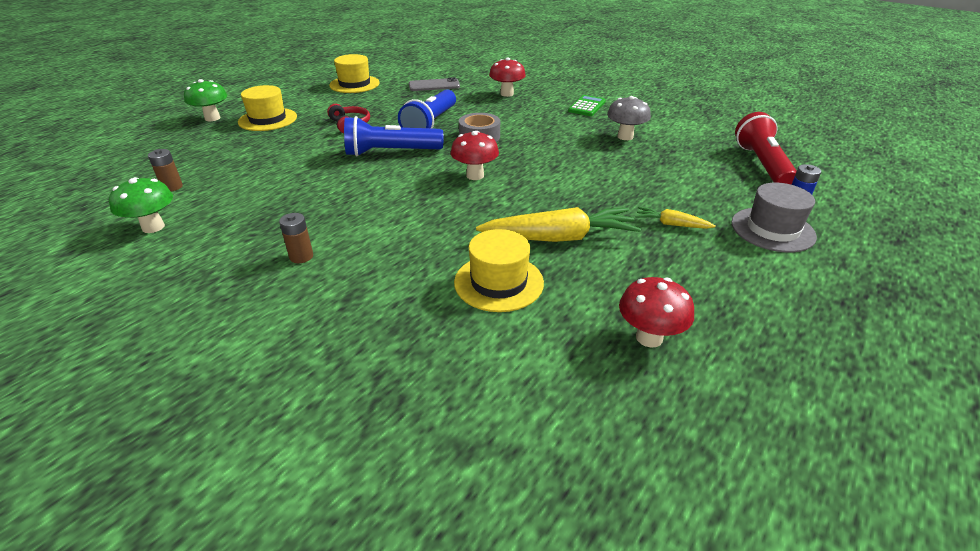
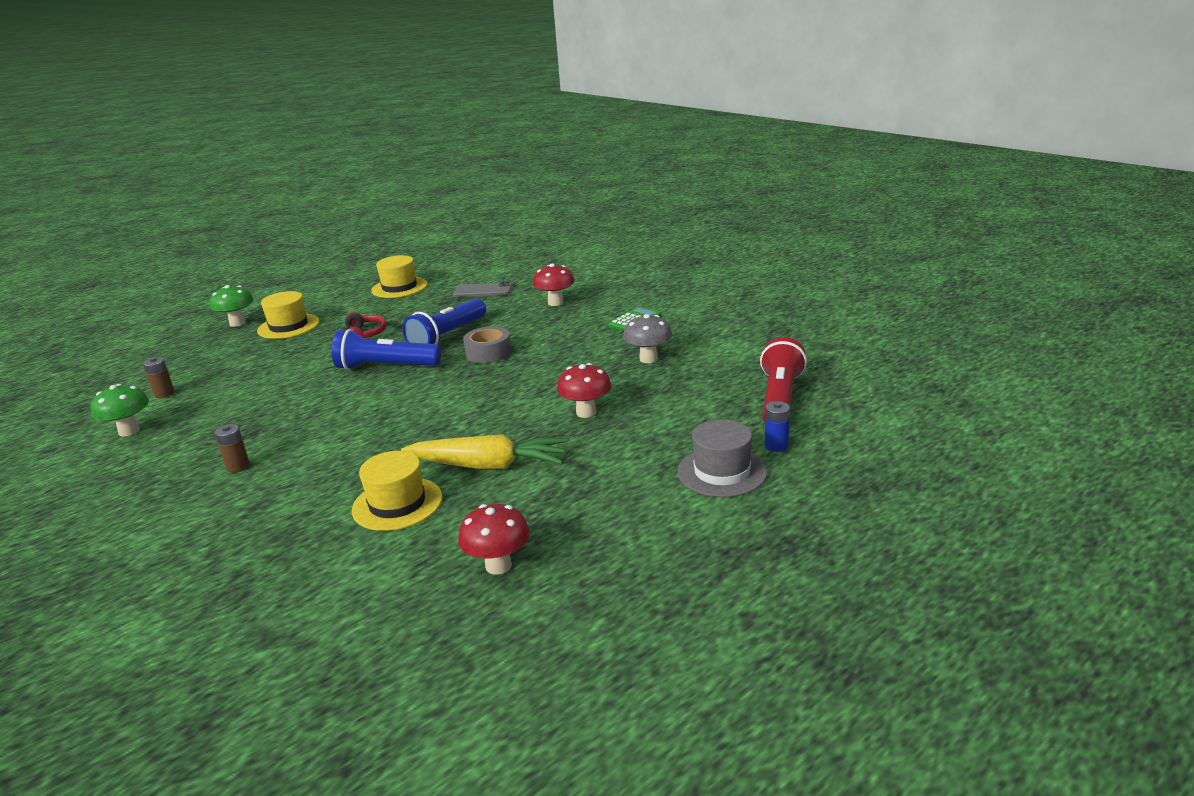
camera: 15 degrees right, 10 degrees down
(475, 175) = (452, 396): red mushroom -> red mushroom (586, 412)
(671, 224) = (615, 459): yellow carrot -> none

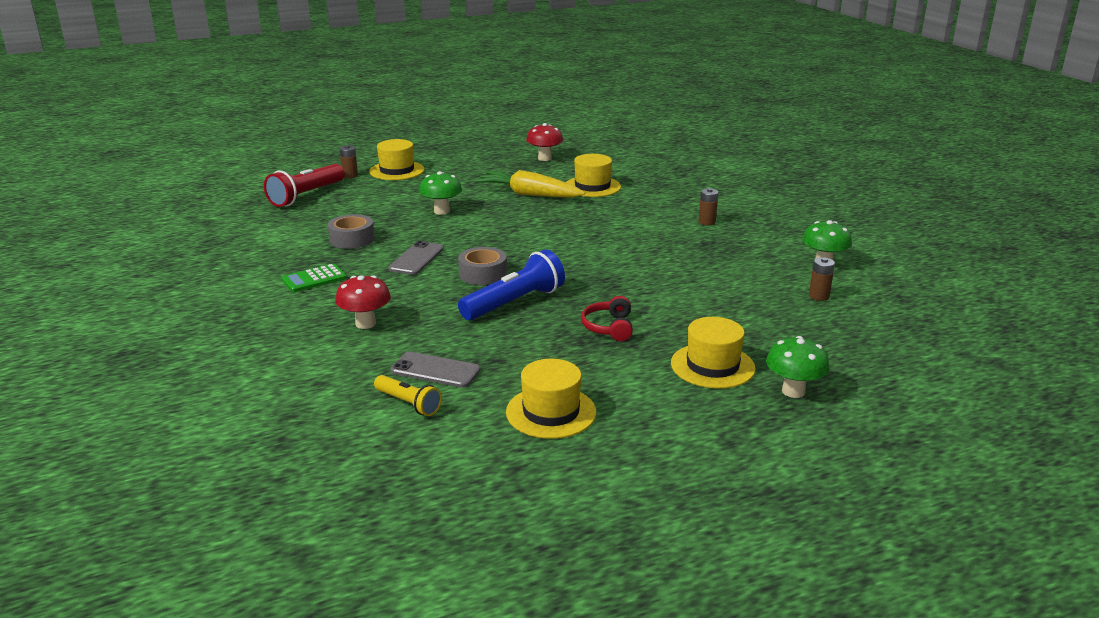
camera: 165 degrees left, 0 degrees up
(385, 367) = (589, 279): blue flashlight -> none
(488, 276) = (408, 403): none -> yellow flashlight
(562, 353) = (416, 259): none -> grey phone
(586, 412) = (441, 211): red mushroom -> green mushroom
(648, 359) = (352, 239): grey mushroom -> grey tape
(722, 472) = (397, 170): grey hat -> yellow hat
(776, 446) = (350, 175): blue battery -> brown battery

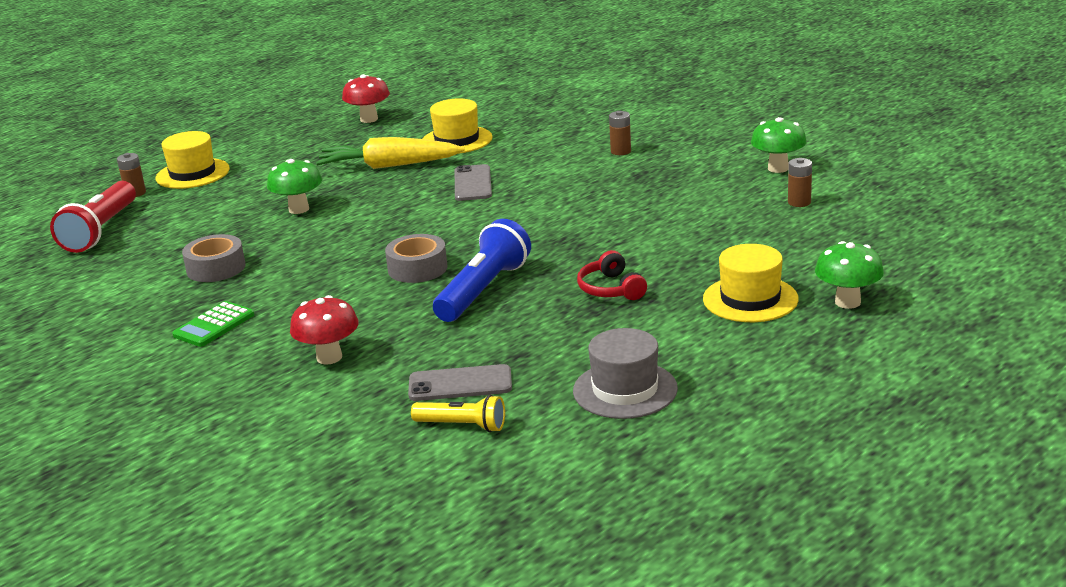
camera: 20 degrees left, 0 degrees up
(416, 259) = (320, 271): grey phone -> grey phone (472, 183)
(551, 412) = (625, 390): yellow hat -> grey hat

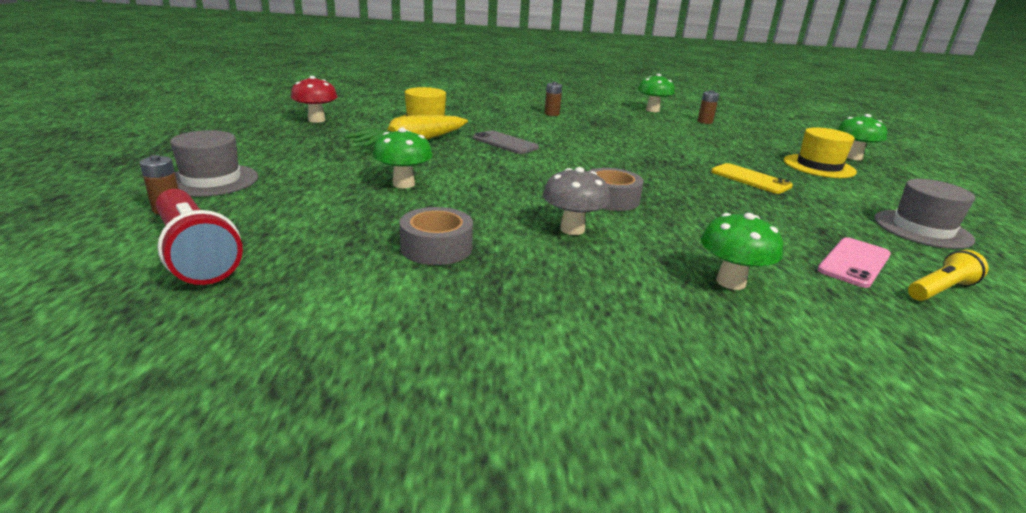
camera: 50 degrees left, 0 degrees up
(192, 174) = (211, 180): yellow hat -> grey hat
(214, 325) = (565, 297): green calculator -> none
(325, 284) = (572, 229): none -> grey mushroom
(329, 357) = (730, 282): red mushroom -> green mushroom
(460, 384) = (854, 262): grey phone -> pink phone
(483, 290) = (690, 200): blue flashlight -> none
(611, 289) = (750, 179): red headphones -> yellow phone

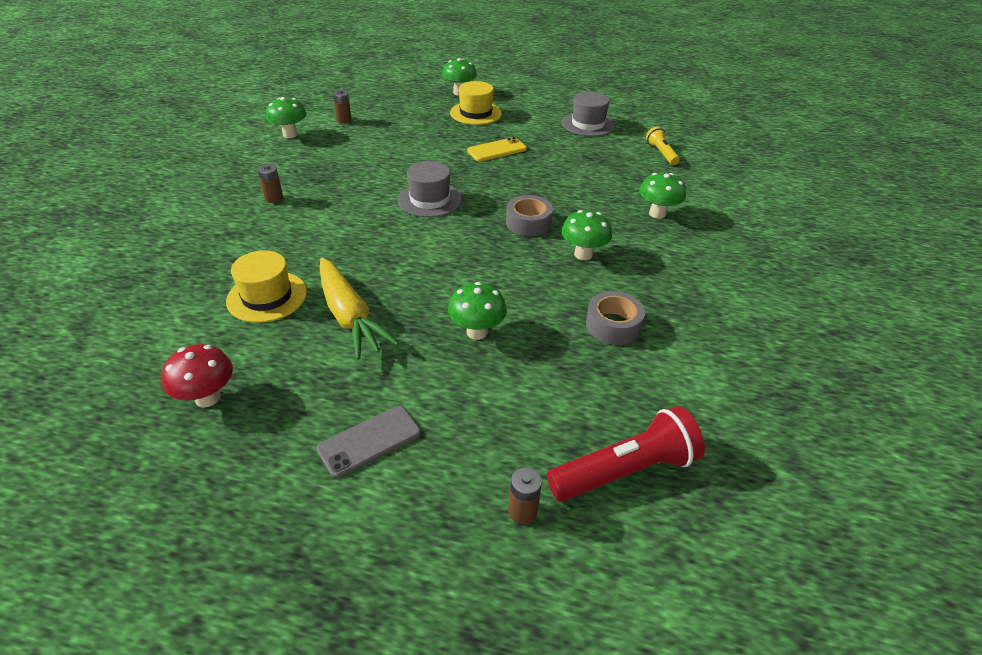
camera: 75 degrees left, 15 degrees up
(211, 180) = (439, 485): grey hat -> grey hat (429, 200)
(505, 143) = (370, 250): grey phone -> grey phone (369, 441)
(572, 229) = (583, 254): grey mushroom -> green mushroom
(854, 262) = (631, 164): pink phone -> none

